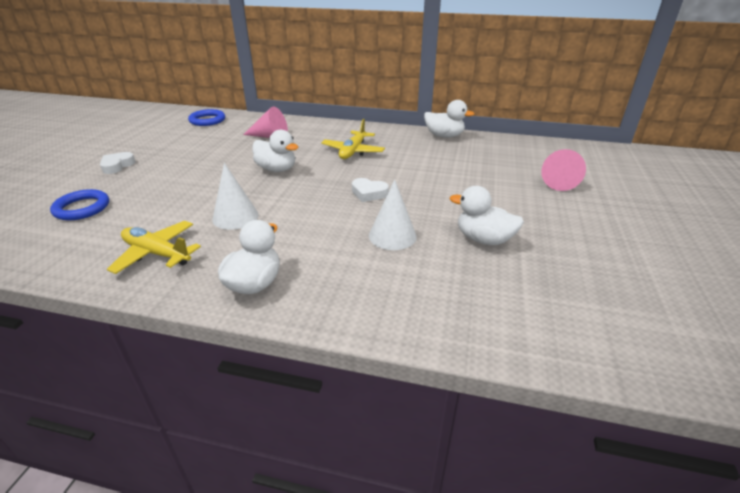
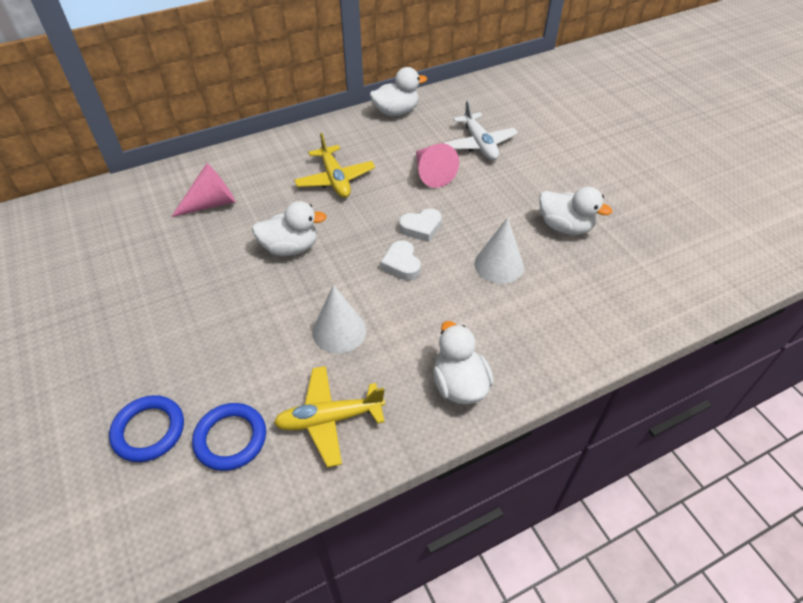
camera: 40 degrees left, 15 degrees up
(117, 166) = (82, 352): white heart -> white heart (401, 264)
(207, 120) = (82, 217): blue ring -> blue ring (230, 438)
(482, 170) = (479, 144): none -> white plane
(483, 239) = (565, 226): white duck -> white duck turned 135 degrees counterclockwise
(558, 181) = (549, 128): pink cone -> pink cone (432, 173)

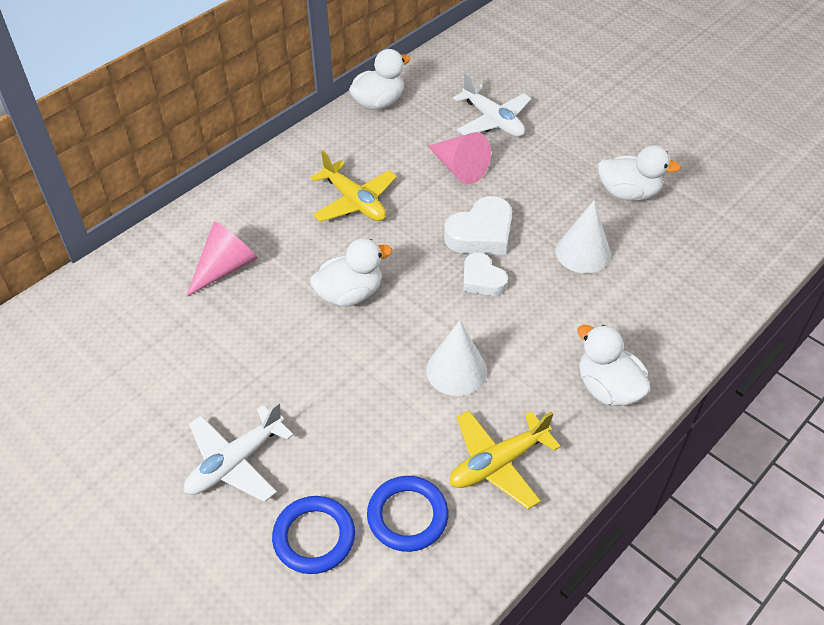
camera: 20 degrees left, 0 degrees up
(128, 351) = (235, 462): none -> white plane
(421, 228) = (481, 233): white heart -> white heart, size x1.52

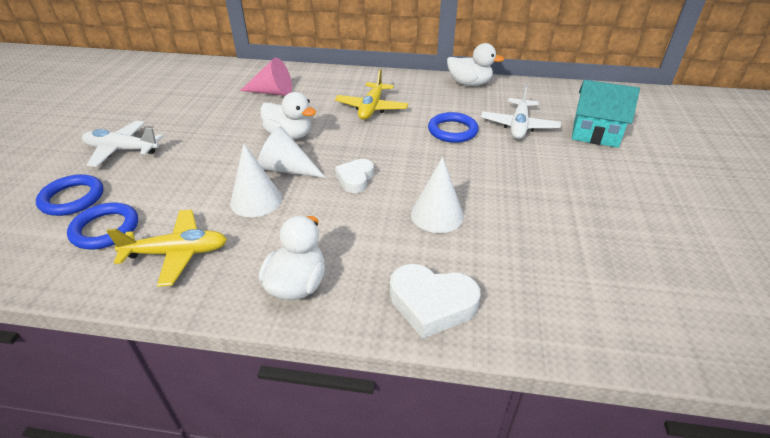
camera: 55 degrees right, 10 degrees down
(418, 323) = (287, 169): none -> white cone
(459, 168) = (452, 131): pink cone -> blue ring
(481, 233) = (400, 162): white heart -> white heart (431, 304)
(498, 463) = (177, 253): yellow plane -> yellow plane turned 150 degrees clockwise
(549, 84) = (595, 133): none -> turquoise house
(628, 193) = (536, 214): white duck -> none

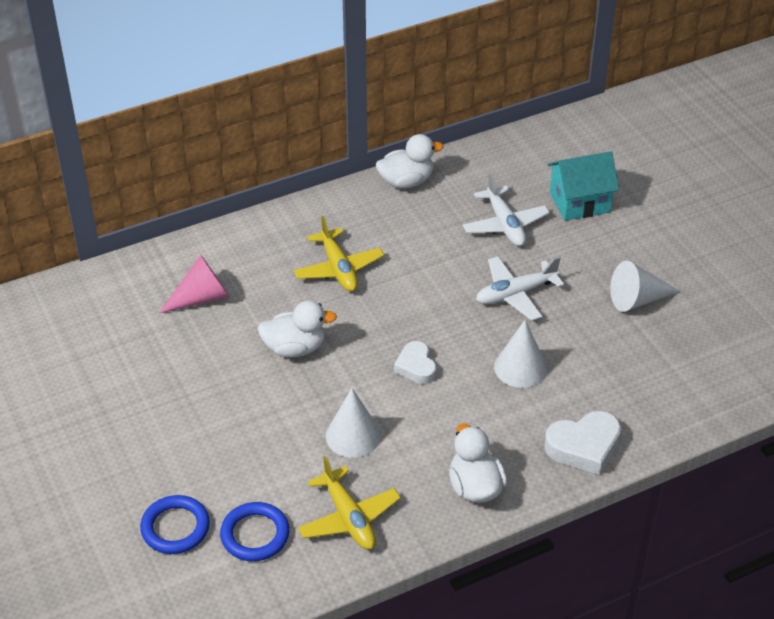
camera: 35 degrees left, 5 degrees up
(122, 150) = (141, 455): white plane -> white plane (515, 294)
(177, 253) = (348, 518): yellow plane -> yellow plane turned 105 degrees clockwise
(287, 169) = (341, 388): white cone -> white cone (637, 300)
(452, 131) = (449, 262): blue ring -> none

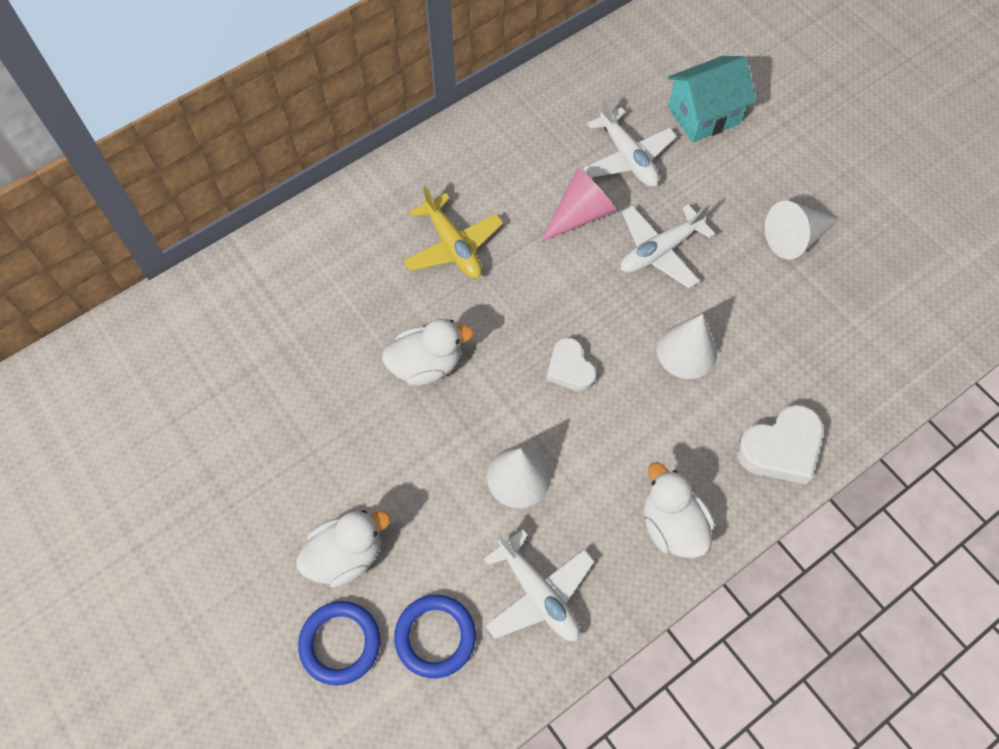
camera: 10 degrees left, 20 degrees up
(201, 298) = (303, 311): pink cone -> pink cone (580, 214)
(348, 518) = (538, 593): yellow plane -> white plane
(406, 182) = (504, 114): white duck -> white duck (346, 555)

